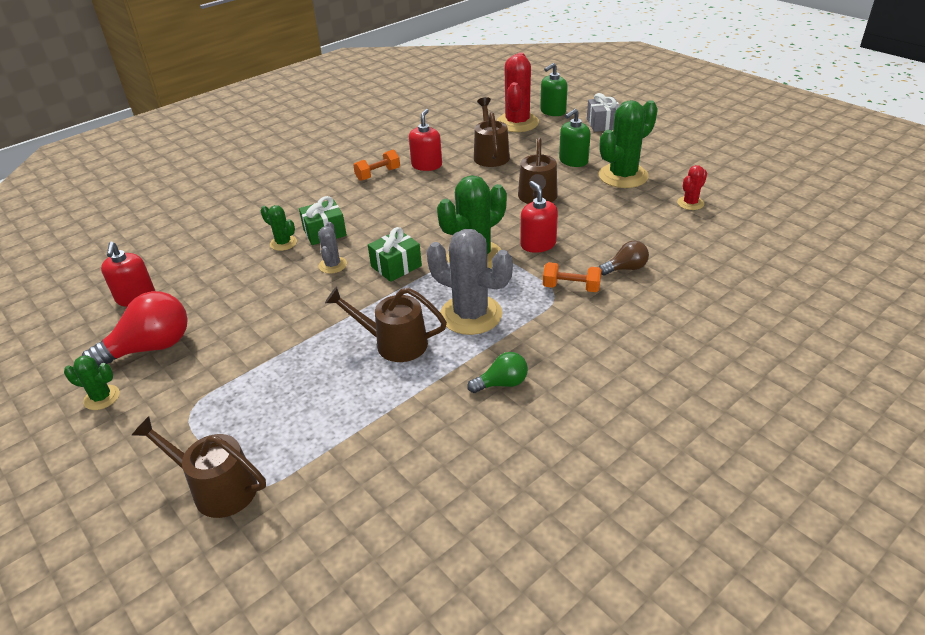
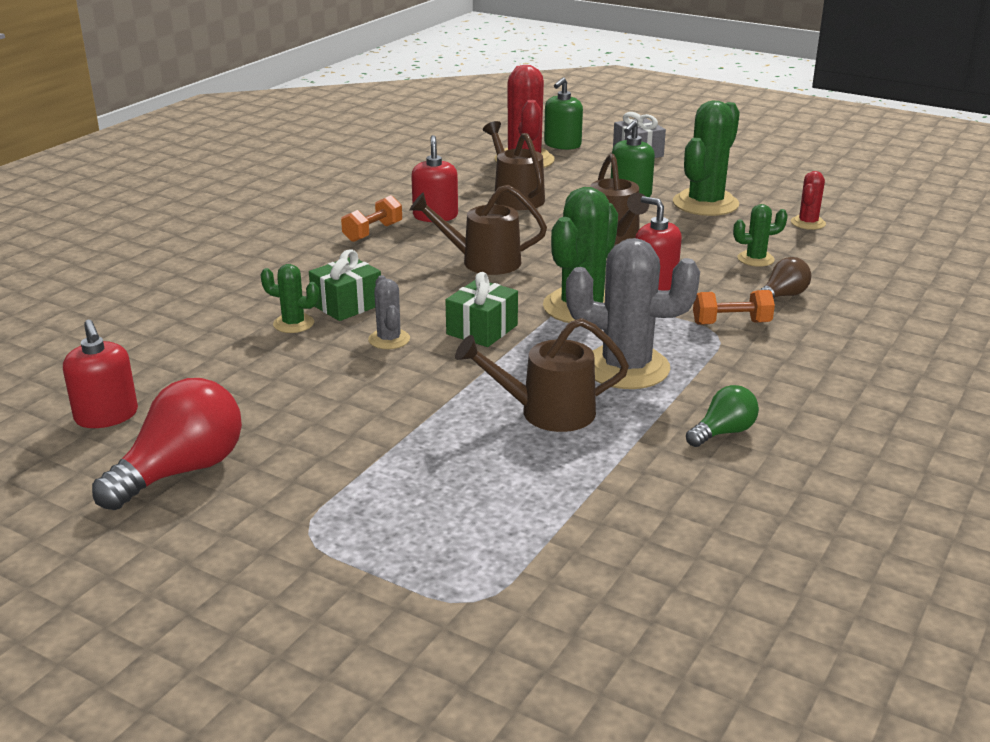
camera: 20 degrees left, 10 degrees down
(102, 397) = (150, 541): green cactus -> green cactus (755, 259)
(217, 488) = (423, 611): brown watering can -> brown watering can (482, 262)

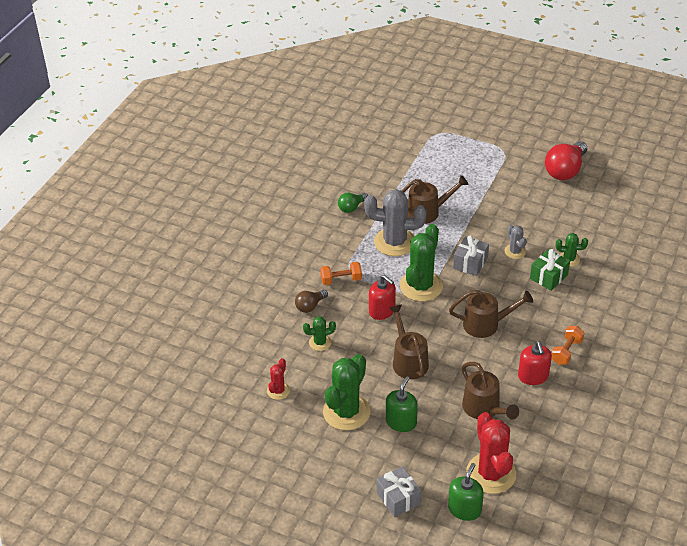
camera: 175 degrees right, 15 degrees up
(106, 416) = (616, 194): red soap dispenser -> none
(482, 329) = (470, 263): green gift -> grey gift

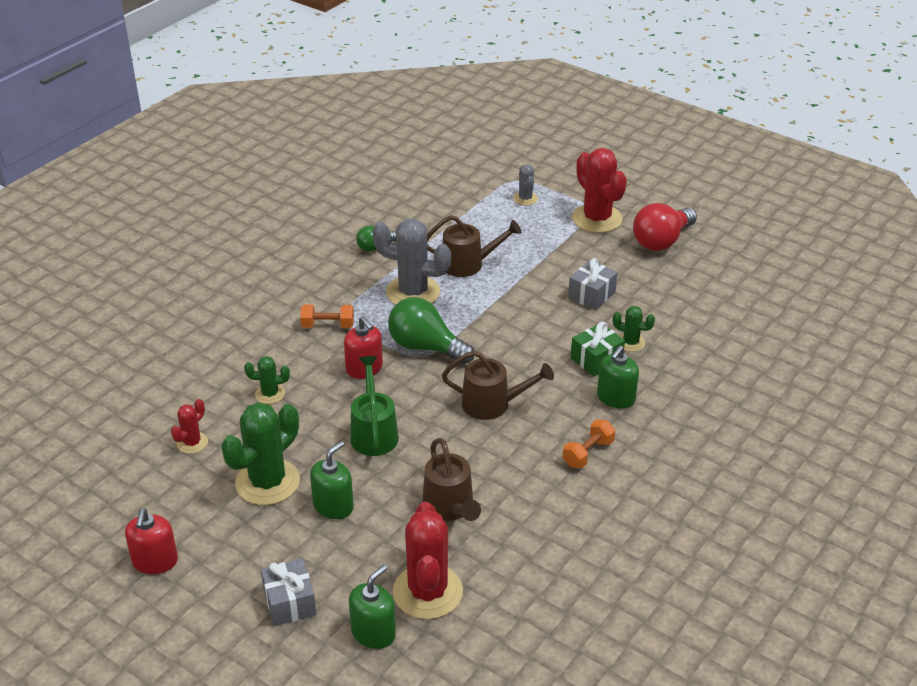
camera: 10 degrees right, 5 degrees down
(310, 306) = (276, 350): brown light bulb -> none
(408, 360) = (373, 432): brown watering can -> green watering can
(421, 286) = (425, 347): green cactus -> green light bulb
(470, 263) = (500, 329): grey gift -> grey gift (591, 295)
(511, 158) = (597, 219): none -> red cactus
(515, 251) = (562, 324): grey cactus -> grey cactus (525, 198)
(533, 376) = (531, 477): red soap dispenser -> red soap dispenser (155, 561)
(572, 305) = (615, 398): none -> green soap dispenser

